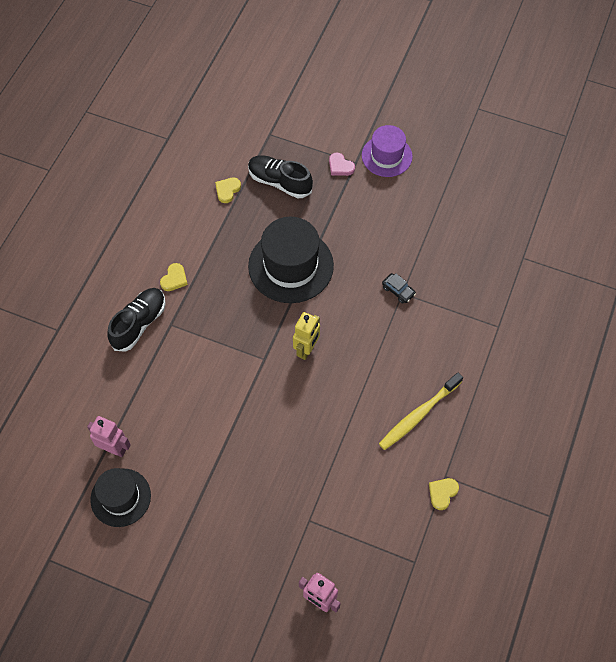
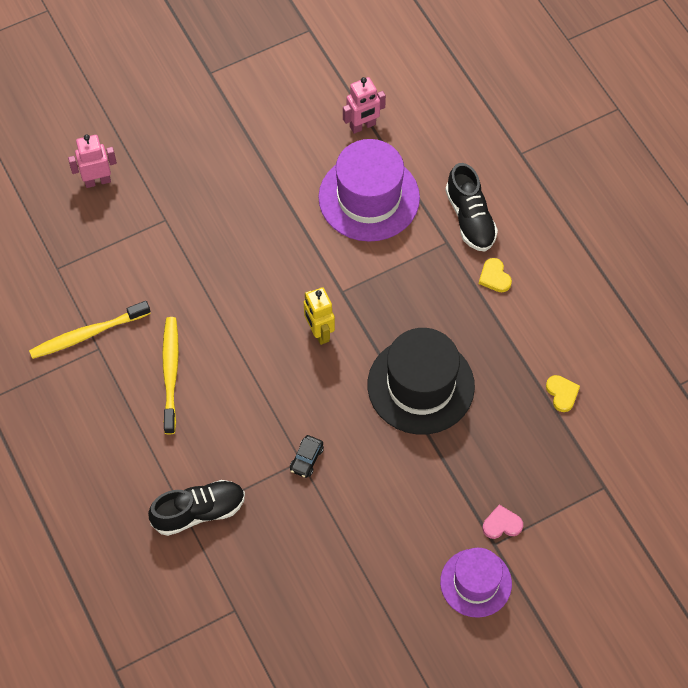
camera: 130 degrees right, 0 degrees up
(120, 497) = (315, 105): black hat -> none
(174, 398) = (369, 198): none -> purple hat
(279, 182) = (531, 450): black shoe -> black shoe (199, 512)
(398, 291) = (306, 459): black car -> black car turned 60 degrees counterclockwise
(442, 493) = (87, 334): yellow heart -> yellow toothbrush

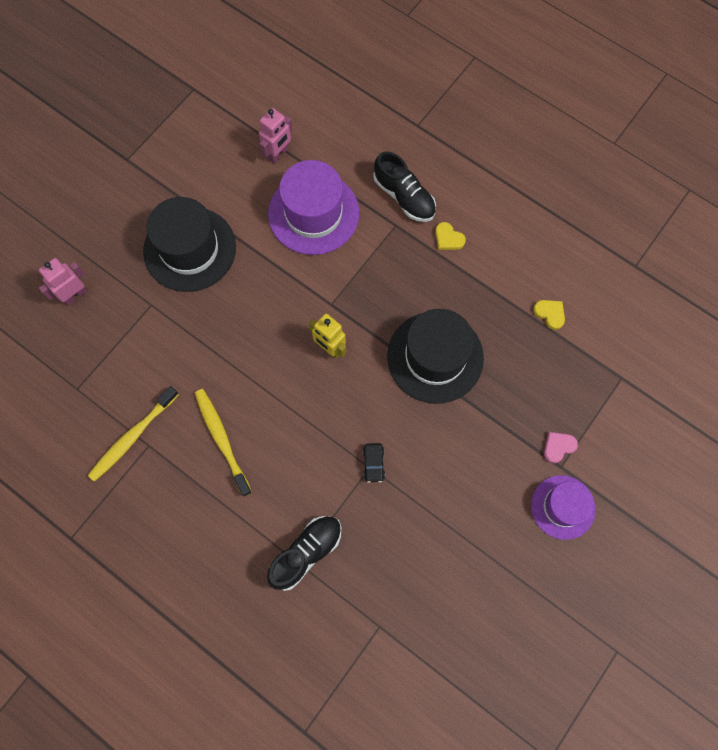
camera: 25 degrees left, 10 degrees up
(228, 182) = (190, 249): none -> black hat

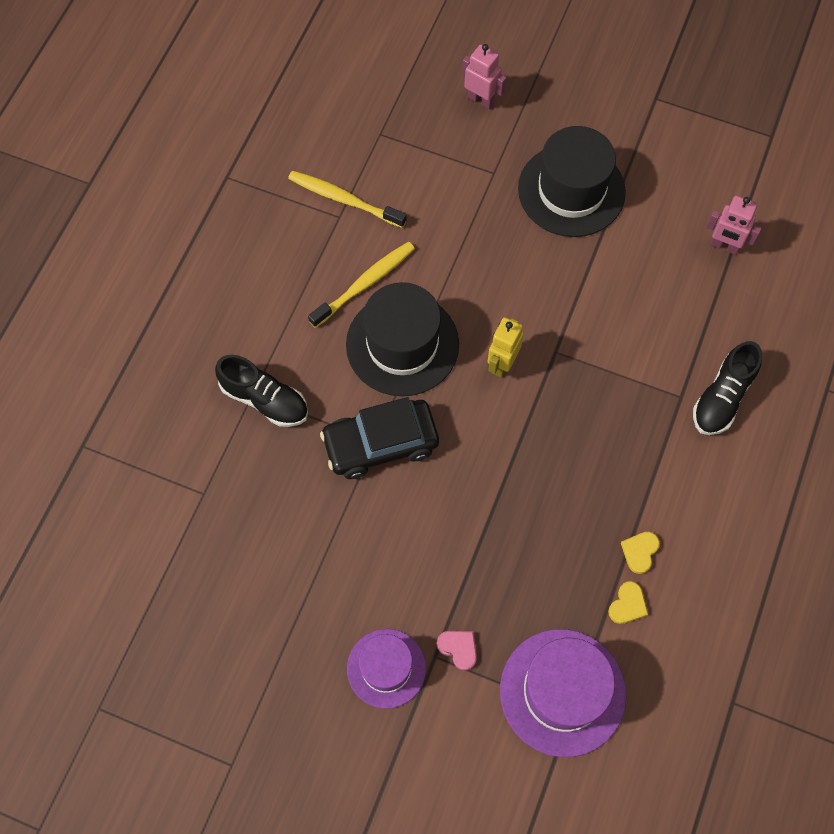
camera: 75 degrees right, 5 degrees down
(313, 213) = (662, 303): purple hat -> purple hat (562, 692)
(373, 463) = (380, 444): black car -> black car, size x2.43
(435, 357) = (527, 481): black hat -> black hat (402, 344)
(448, 238) = (685, 461): yellow heart -> yellow heart (640, 552)

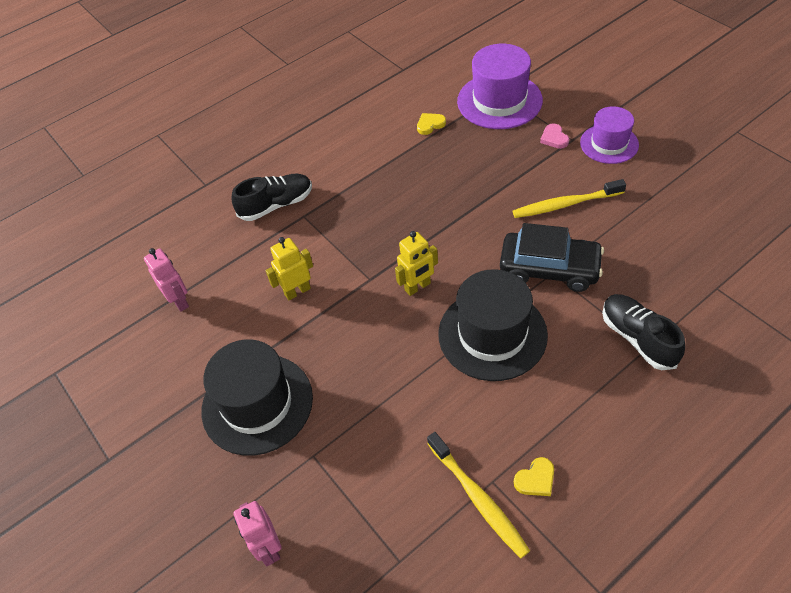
camera: 145 degrees left, 15 degrees down
(365, 284) = (499, 401): yellow toothbrush -> yellow toothbrush (565, 204)
(618, 306) = (297, 291): none -> yellow robot
(640, 552) = (402, 145): yellow heart -> yellow heart (535, 479)

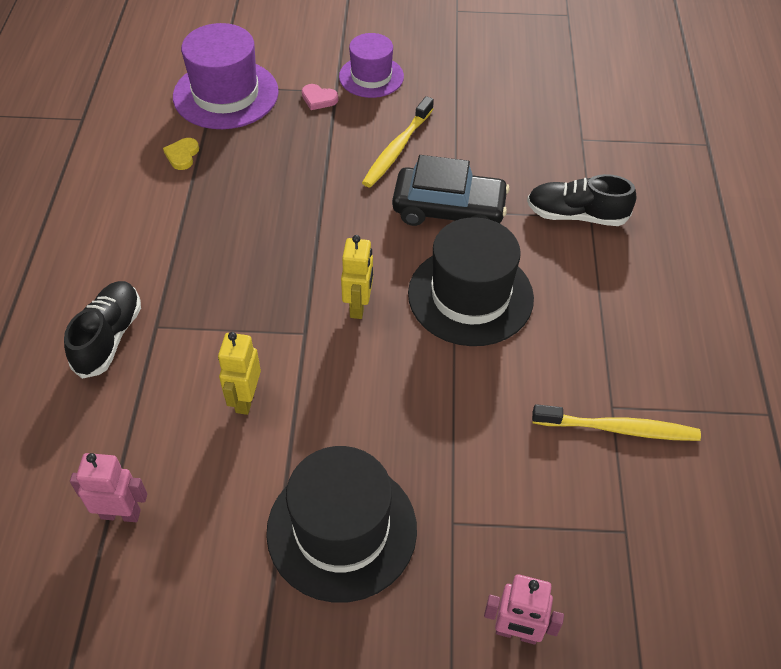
camera: 55 degrees left, 0 degrees up
(535, 479) = (637, 377): yellow heart -> none
(549, 268) = (449, 210): black car -> black car turned 45 degrees clockwise

